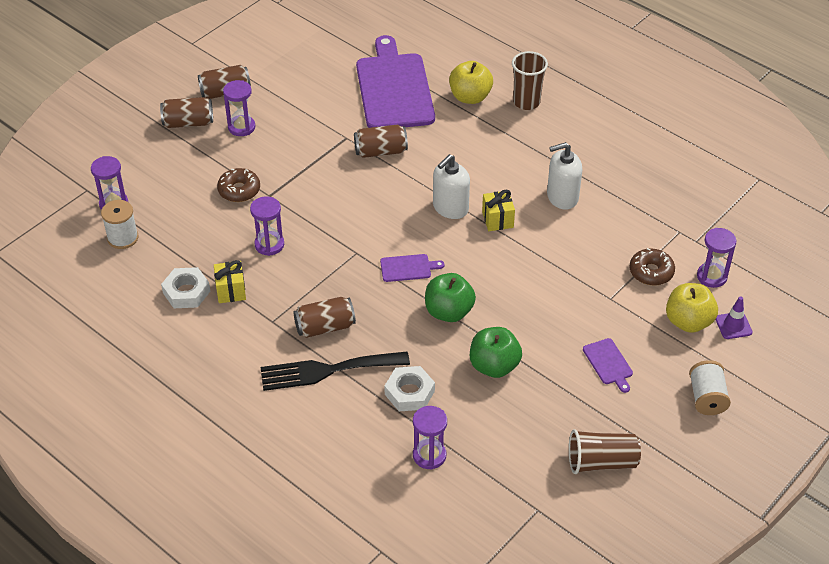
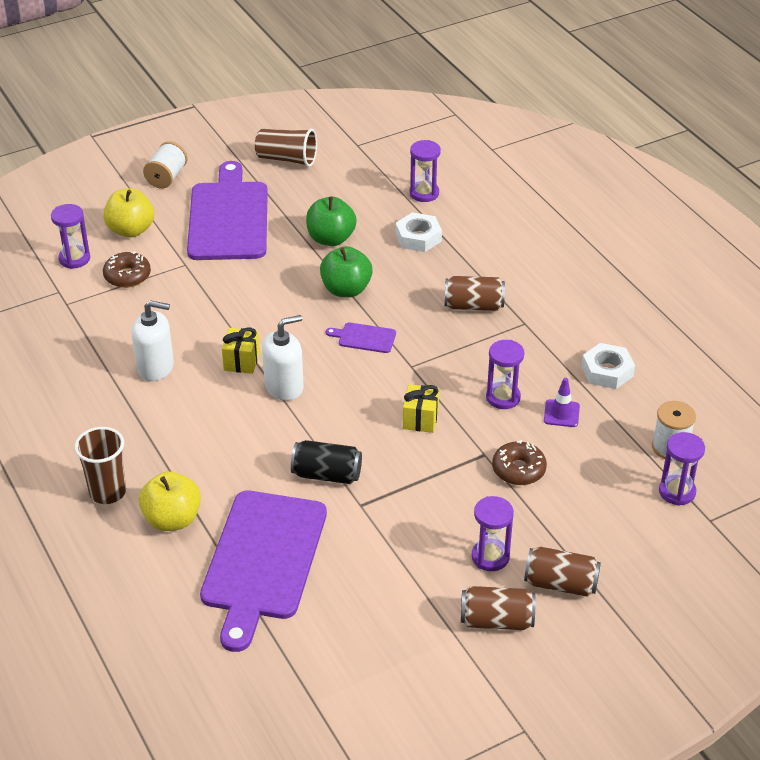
camera: 160 degrees left, 5 degrees down
(231, 291) = (559, 361): yellow gift -> yellow gift (420, 419)
(327, 370) = (486, 270): black fork -> none
(380, 151) = (327, 474): brown can -> black can
(608, 363) = (228, 217): purple cutting board -> purple cutting board, size x2.45
(733, 325) = (94, 218): purple traffic cone -> purple traffic cone (561, 413)

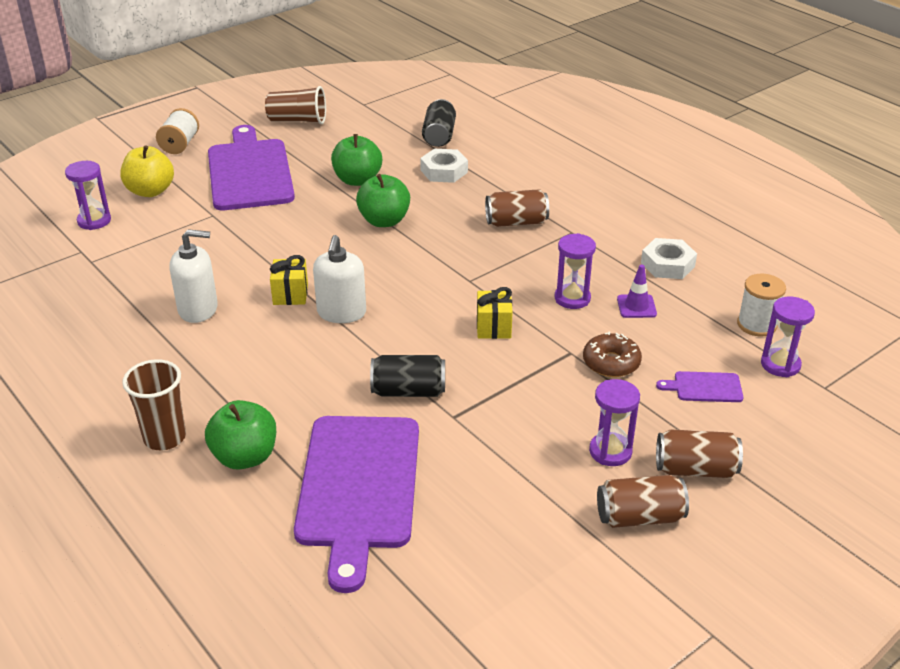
camera: 10 degrees left, 5 degrees down
(127, 276) = (153, 230): brown donut -> none
(172, 519) = (245, 457): yellow apple -> green apple
(284, 386) = (341, 313): white soap dispenser -> white soap dispenser turned 135 degrees clockwise
(364, 338) = (414, 260): purple cutting board -> purple cutting board (704, 387)
(424, 193) = (439, 136): purple hourglass -> black can

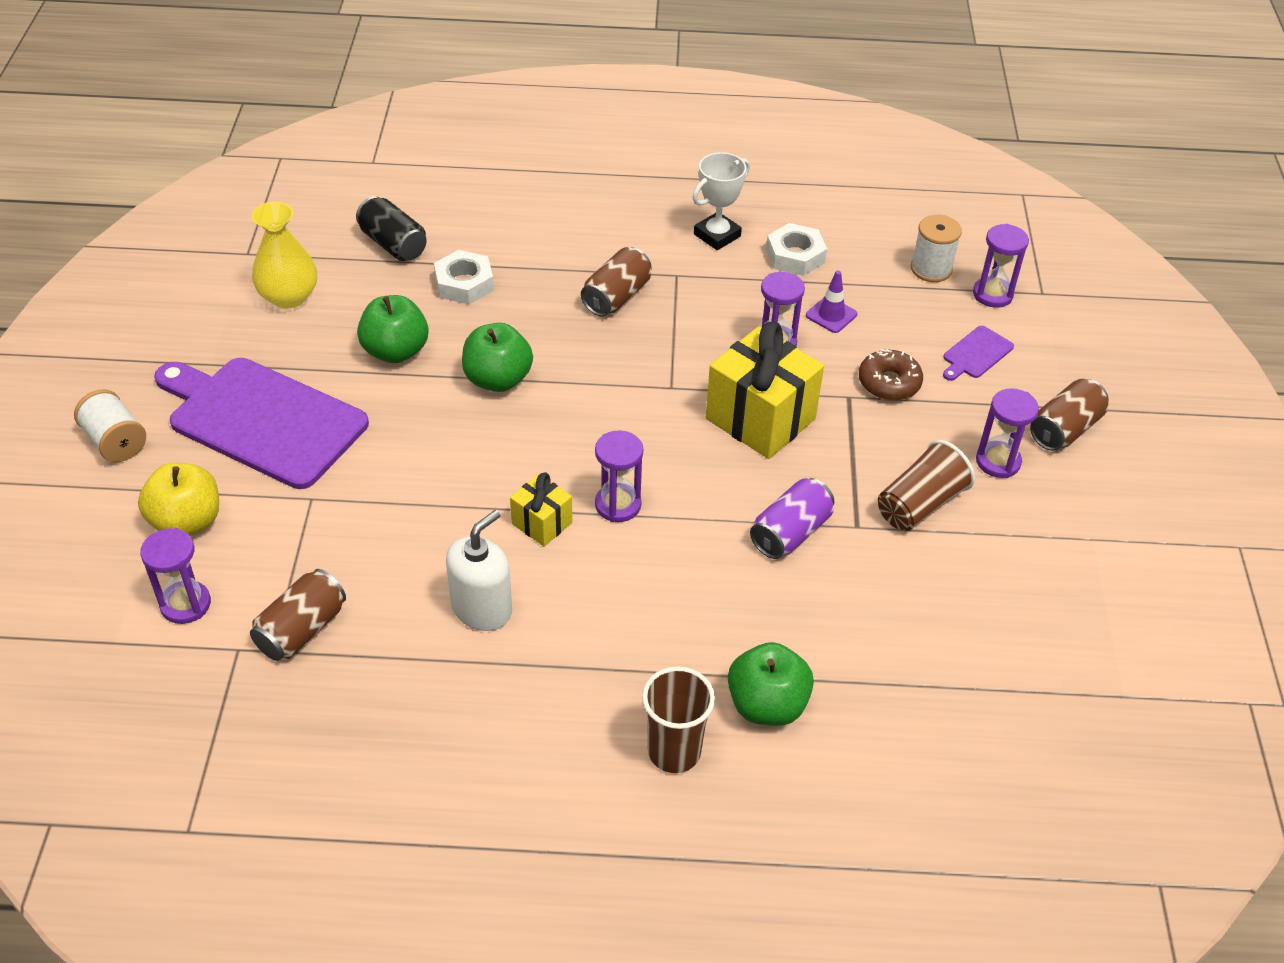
camera: 50 degrees left, 10 degrees up
(298, 120) = (206, 320): brown cup -> brown cup (920, 504)
(341, 313) = (618, 505): white soap dispenser -> purple hourglass
(350, 131) = (289, 297): none -> yellow vase
(359, 487) = (889, 648): purple cutting board -> none
(408, 391) = (790, 533): black can -> purple can
(493, 327) = (760, 419): yellow gift -> yellow gift, size x1.95
(633, 227) = (717, 235): none -> white trophy
(639, 517) = (1087, 498): brown can -> brown can (301, 630)

